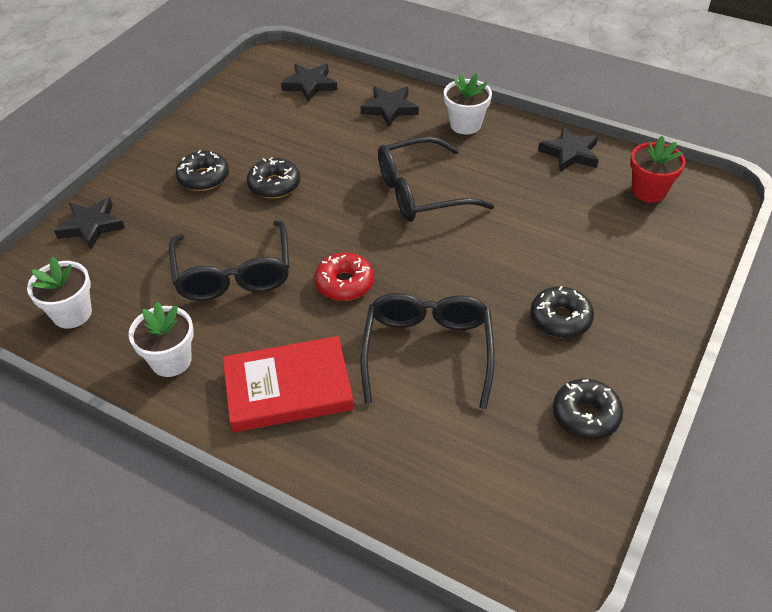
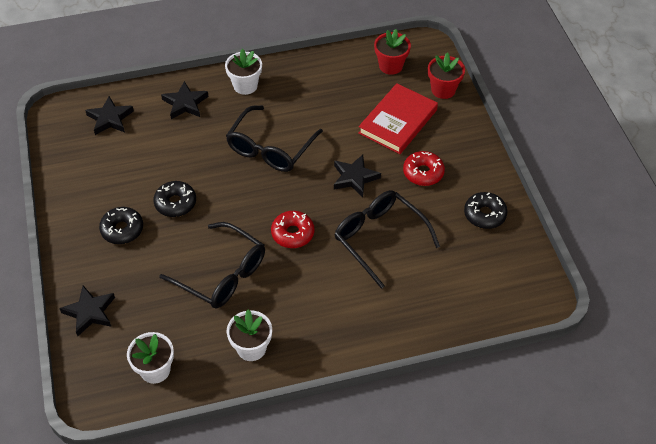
camera: 45 degrees left, 5 degrees up
(288, 388) = (333, 312): red book -> red book (398, 121)
(560, 319) = (423, 173): black donut -> red donut
(570, 153) = (326, 68): black star -> black star (354, 178)
(688, 250) = (443, 90): none -> red flower pot

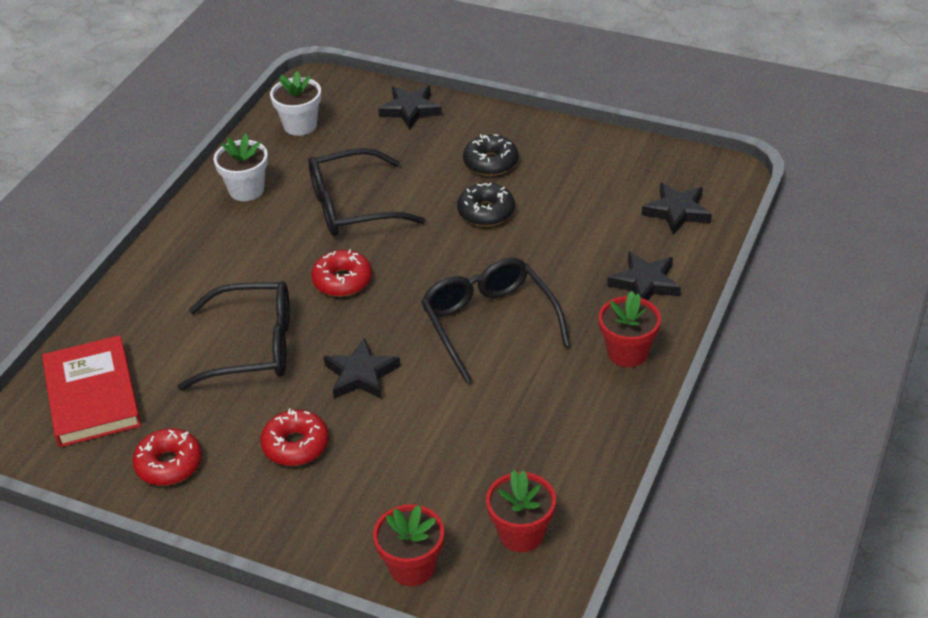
camera: 130 degrees right, 10 degrees down
(245, 85) = (627, 352): white flower pot -> red flower pot
(398, 121) = (405, 473): red book -> red book (92, 396)
(484, 214) = (169, 464): black donut -> red donut

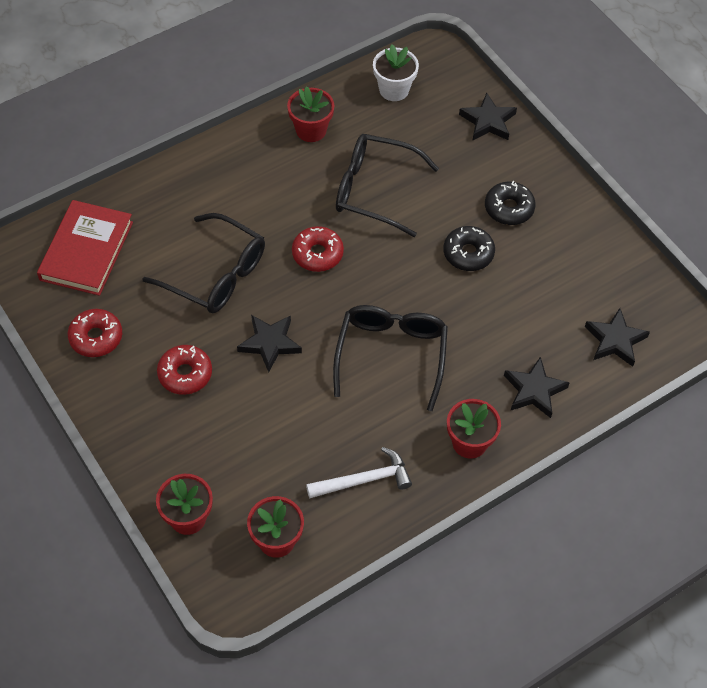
camera: 30 degrees right, 15 degrees up
(246, 190) = (311, 130): white flower pot -> red flower pot
(559, 435) = (364, 480): none -> white hammer

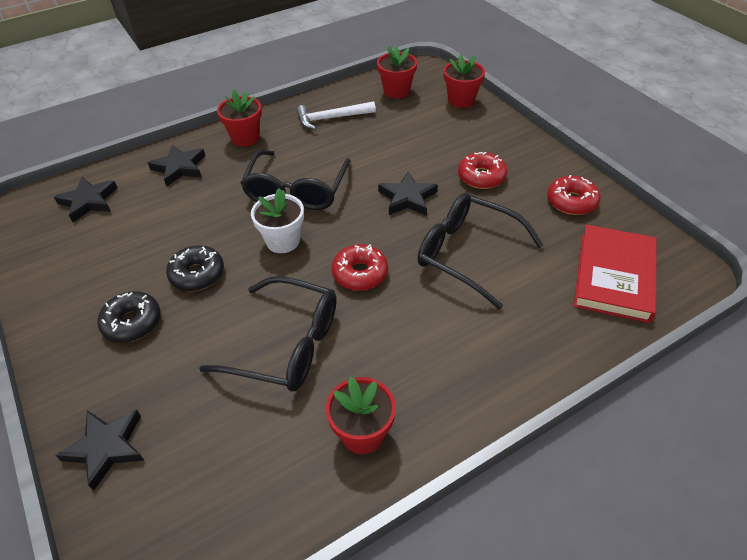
camera: 175 degrees left, 10 degrees down
(394, 90) = (229, 509): white flower pot -> white flower pot (283, 241)

